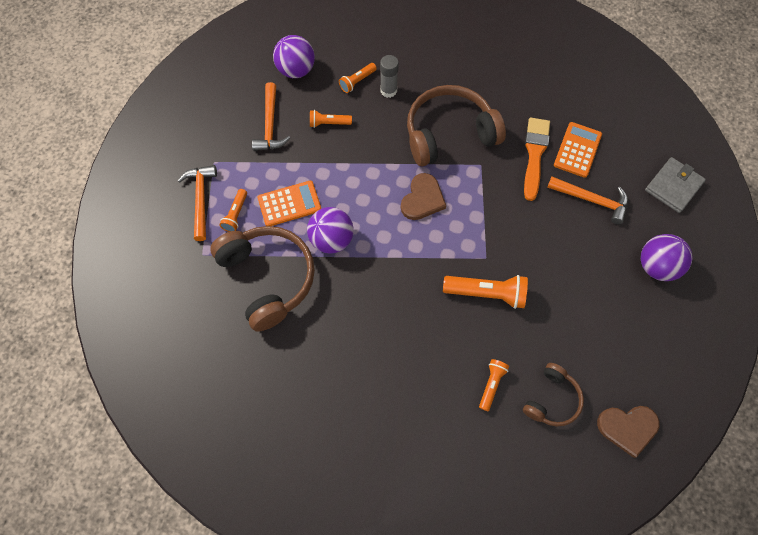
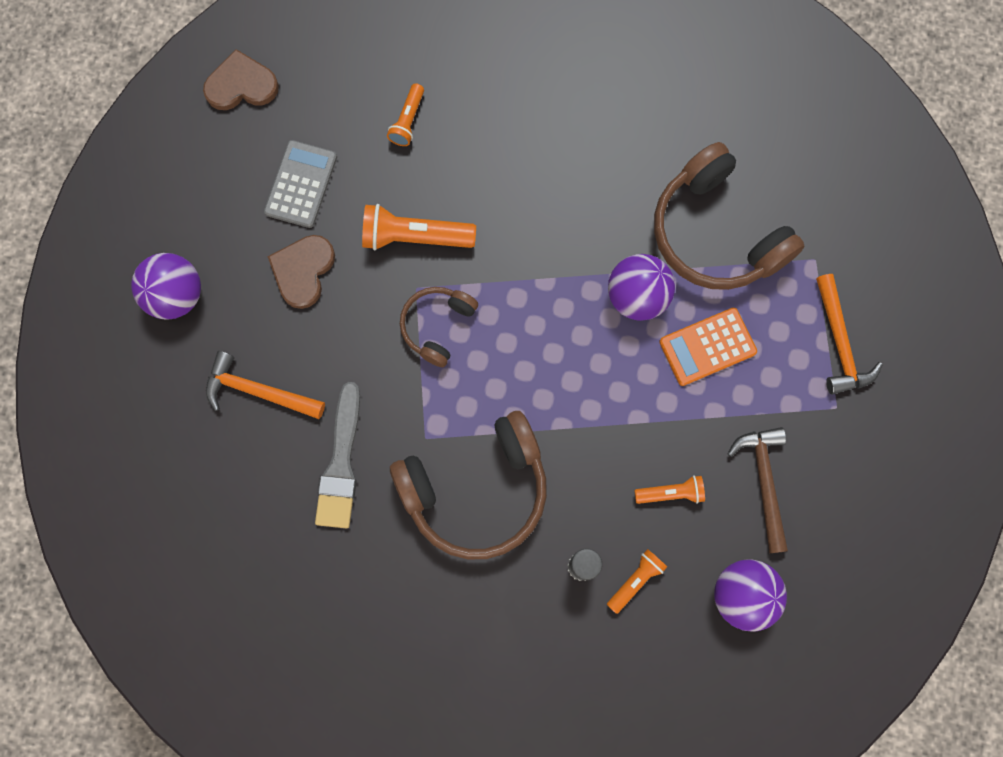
camera: 175 degrees right, 10 degrees up
(236, 214) = (782, 323): orange flashlight -> none
(270, 125) = (763, 482): orange hammer -> brown hammer
(422, 199) = (511, 372): brown heart -> brown heart (303, 271)
(534, 154) = (341, 463): orange brush -> grey brush
(552, 399) = (332, 109): brown headphones -> brown headphones (437, 326)
(573, 340) = (301, 184): none -> grey calculator
(577, 150) = (273, 477): orange calculator -> none
(673, 186) = (132, 425): grey wallet -> none

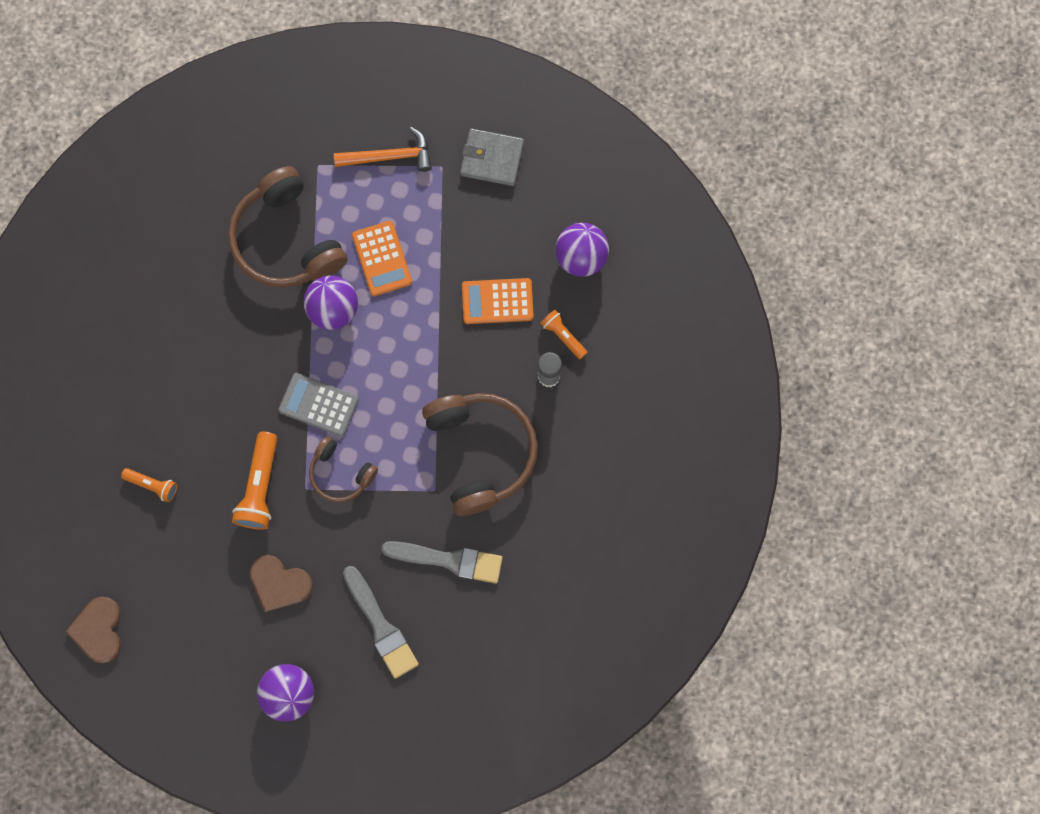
camera: 85 degrees left, 0 degrees up
(258, 391) = (381, 626): orange hammer -> grey brush
(301, 184) = (200, 581): grey calculator -> grey calculator (318, 405)
(671, 493) = (497, 301): orange flashlight -> orange calculator
(715, 233) = (286, 240): brown headphones -> brown headphones turned 90 degrees clockwise
(763, 482) = (495, 230): brown hammer -> none
(856, 469) = (492, 159): none -> grey wallet

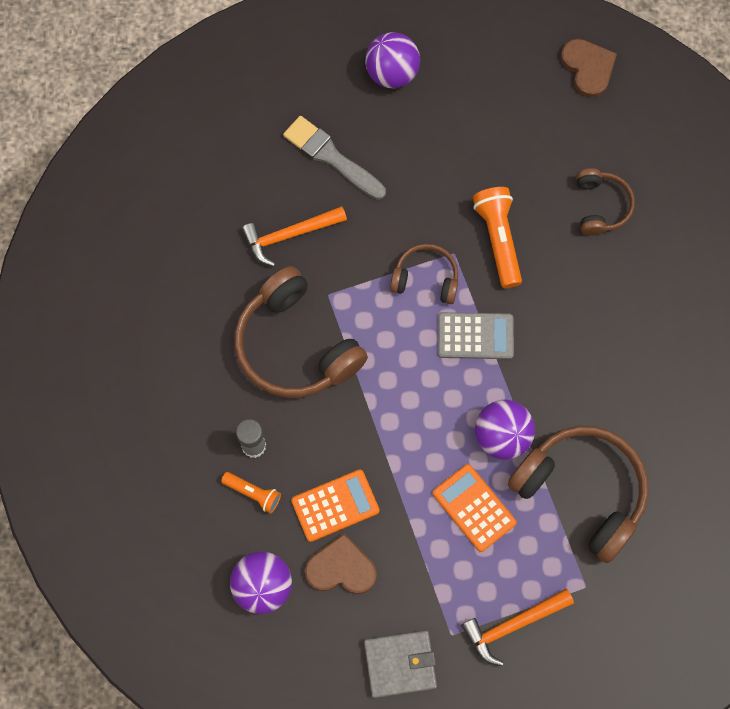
camera: 160 degrees right, 5 degrees down
(152, 485) = (601, 206): orange flashlight -> brown headphones
(279, 583) = (441, 161): brown heart -> brown heart (341, 568)
(449, 560) = (289, 235): grey brush -> orange hammer

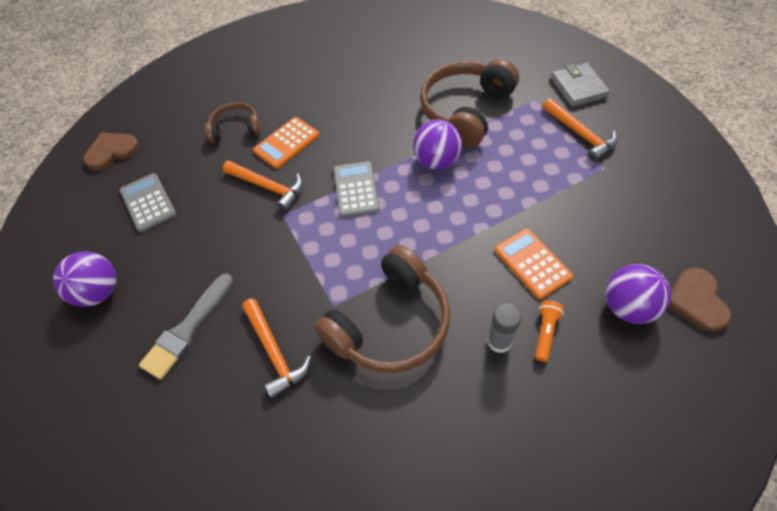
camera: 95 degrees left, 15 degrees down
(341, 568) = (585, 249): brown heart -> brown heart (696, 301)
(400, 664) = (643, 196): grey wallet -> grey wallet (578, 87)
(426, 278) = (308, 231): brown headphones -> none
(474, 508) = (500, 169): orange calculator -> orange calculator (286, 143)
(498, 240) = (268, 187): orange flashlight -> orange hammer
(500, 112) = (148, 202): none -> grey calculator

